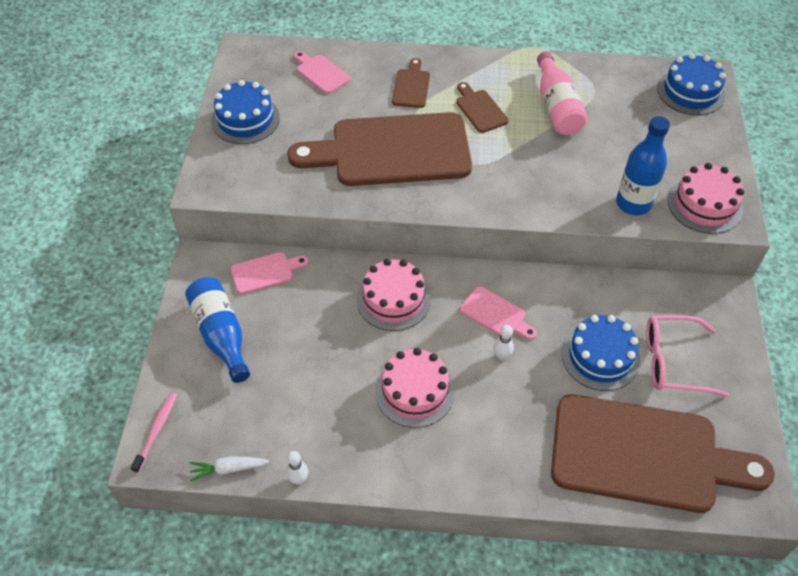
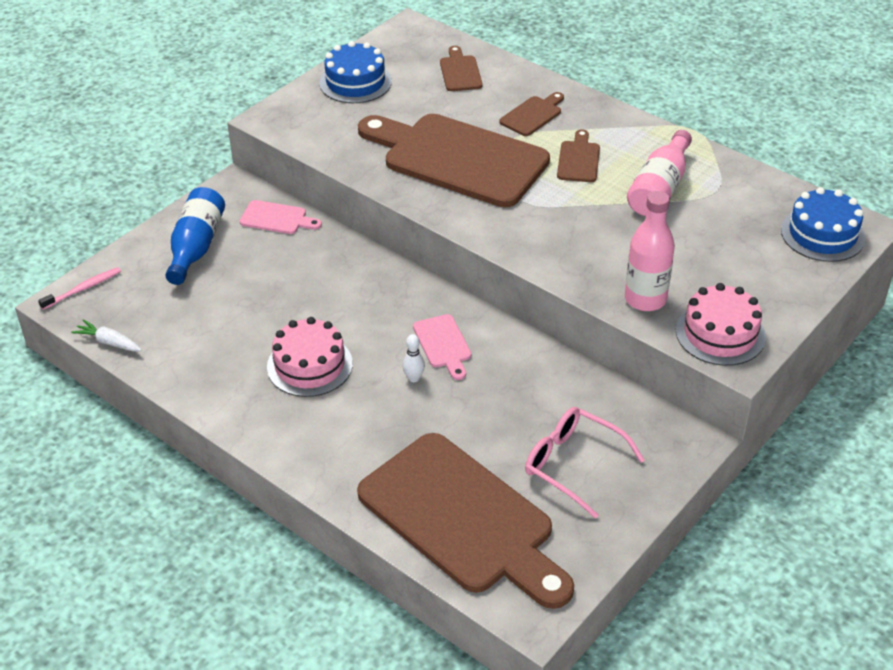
camera: 35 degrees right, 10 degrees down
(298, 479) = (153, 377): white bowling pin -> none
(321, 73) = (460, 72): pink cutting board -> brown cutting board
(393, 299) = (363, 289): pink cake -> none
(600, 356) = (505, 425): blue cake -> none
(633, 203) = (645, 299): blue bottle -> pink bottle

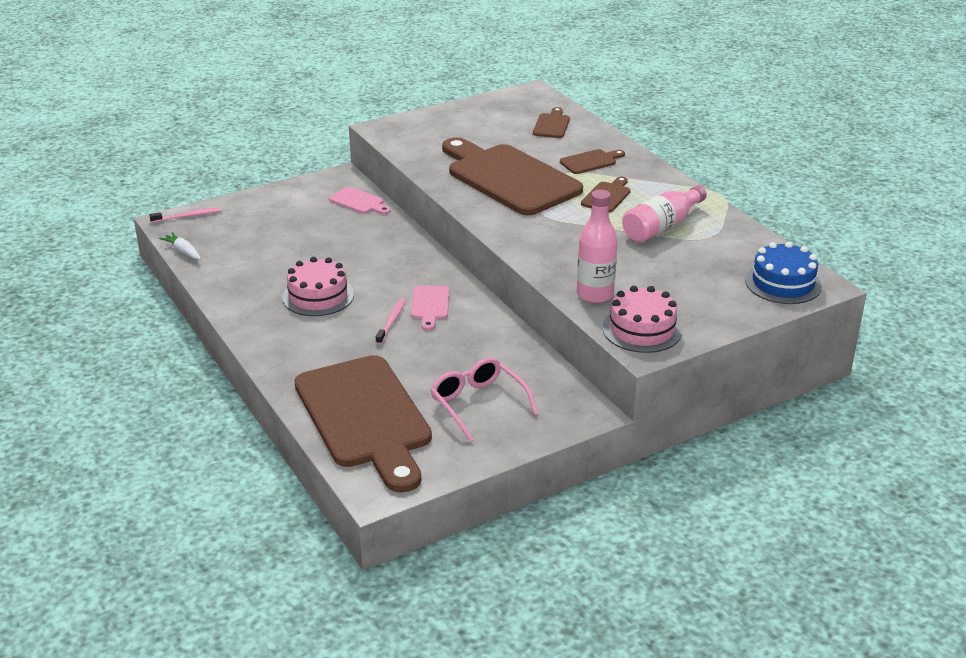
camera: 20 degrees right, 10 degrees down
(196, 247) = (286, 207): blue bottle -> none
(355, 82) = (464, 117): blue cake -> none
(414, 378) = (391, 321): white bowling pin -> pink toothbrush

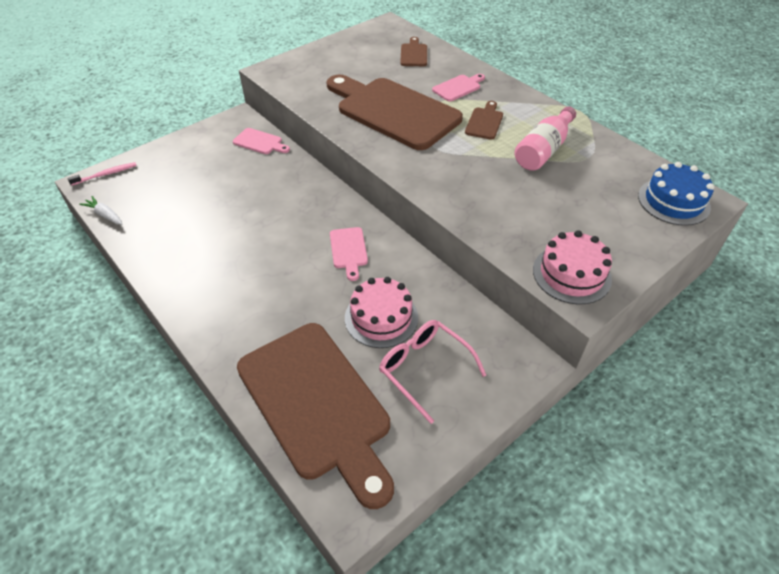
camera: 10 degrees left, 15 degrees up
(318, 296) = (242, 253): pink cake -> pink cake (381, 317)
(391, 321) = (317, 274): pink toothbrush -> none
(590, 161) = (458, 87): brown cutting board -> pink cutting board
(595, 294) = (512, 236): pink bottle -> none

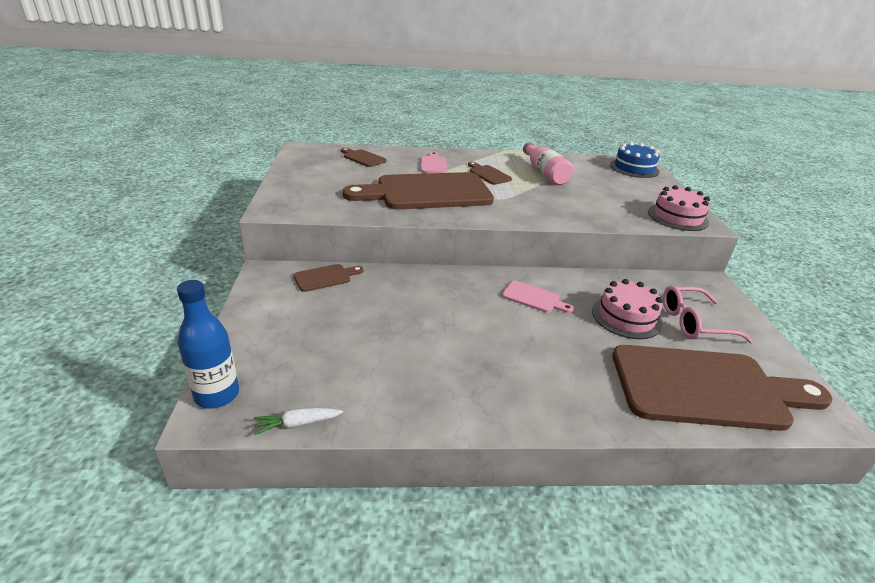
camera: 55 degrees left, 15 degrees down
(106, 174) = (217, 395): pink toothbrush -> blue bottle
(260, 142) = (325, 277): pink cutting board -> brown cutting board

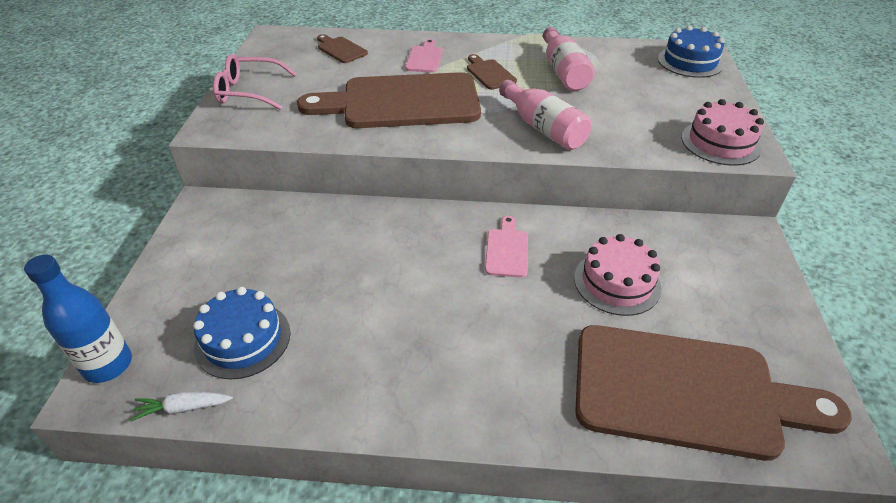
camera: 10 degrees right, 10 degrees up
(325, 277) = (266, 213): brown cutting board -> none
(335, 369) = (243, 339): none -> blue cake
(534, 298) = (507, 250): pink cutting board -> pink cutting board turned 120 degrees counterclockwise
(544, 209) = (543, 128): none -> pink bottle
(694, 323) = (705, 294): pink glasses -> pink glasses (249, 91)

